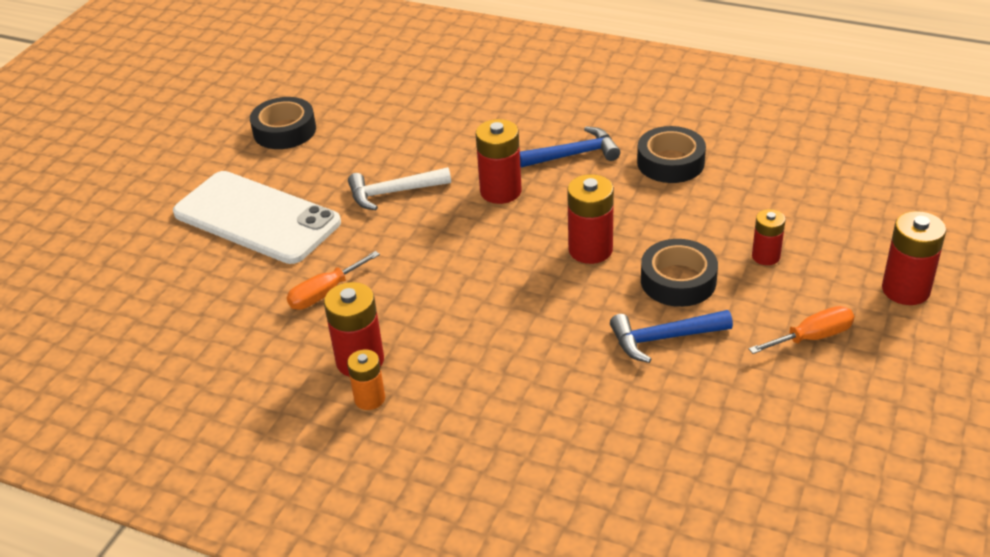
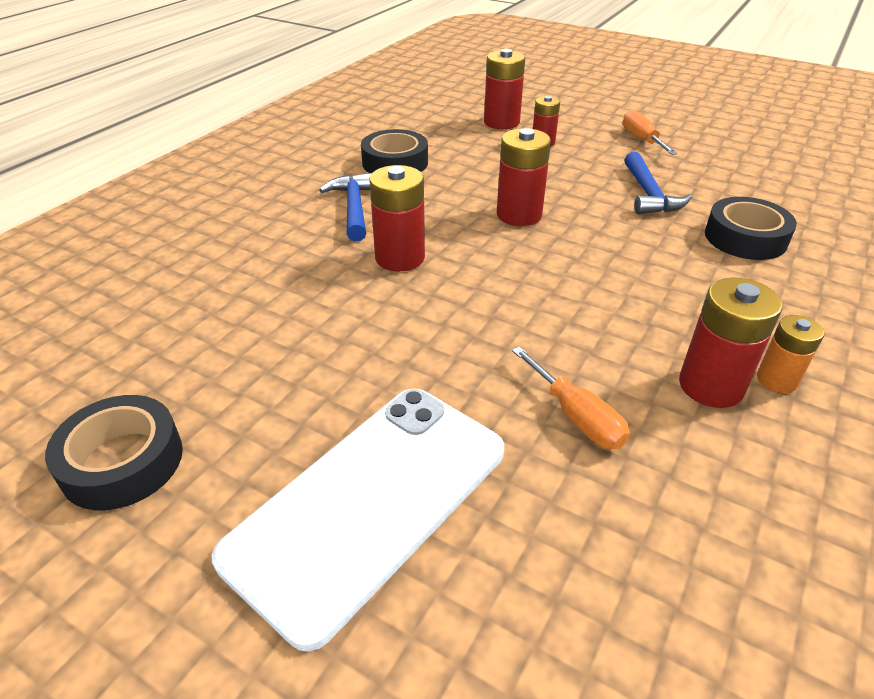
camera: 85 degrees left, 0 degrees up
(393, 193) = (366, 341): white hammer -> none
(678, 281) = (571, 179): black tape -> black tape (745, 238)
(905, 290) = (588, 105): red battery -> red battery (501, 122)

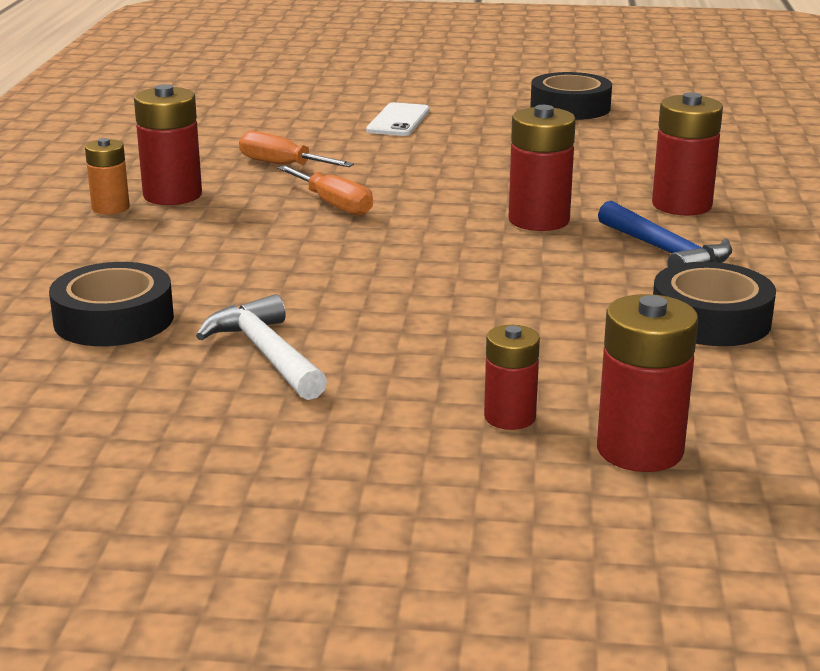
camera: 155 degrees right, 15 degrees down
(370, 502) = (398, 120): white phone -> white phone, size x0.46
(519, 215) = (445, 286): red battery -> red battery (681, 205)
(642, 139) = (310, 473): orange screwdriver -> orange screwdriver (334, 205)
(649, 194) = (266, 354): blue hammer -> white hammer

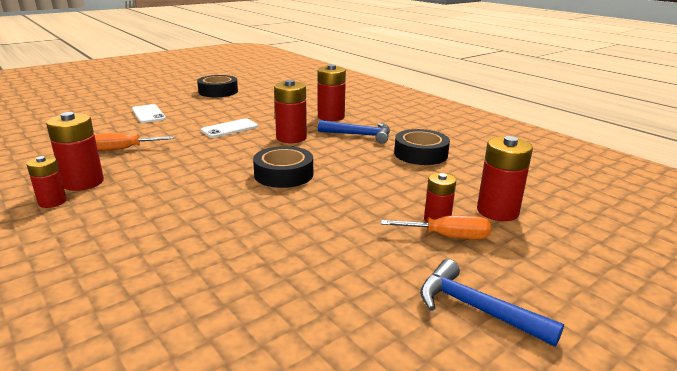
camera: 45 degrees left, 0 degrees up
(110, 208) = (52, 202): orange battery -> red battery
(114, 319) = (172, 261): black tape -> black tape (283, 174)
(266, 354) = (289, 241): white hammer -> none
(327, 527) = (476, 308): none -> blue hammer
(334, 205) = (187, 159): orange screwdriver -> orange screwdriver (448, 236)
(472, 176) = (229, 128): none -> white phone

